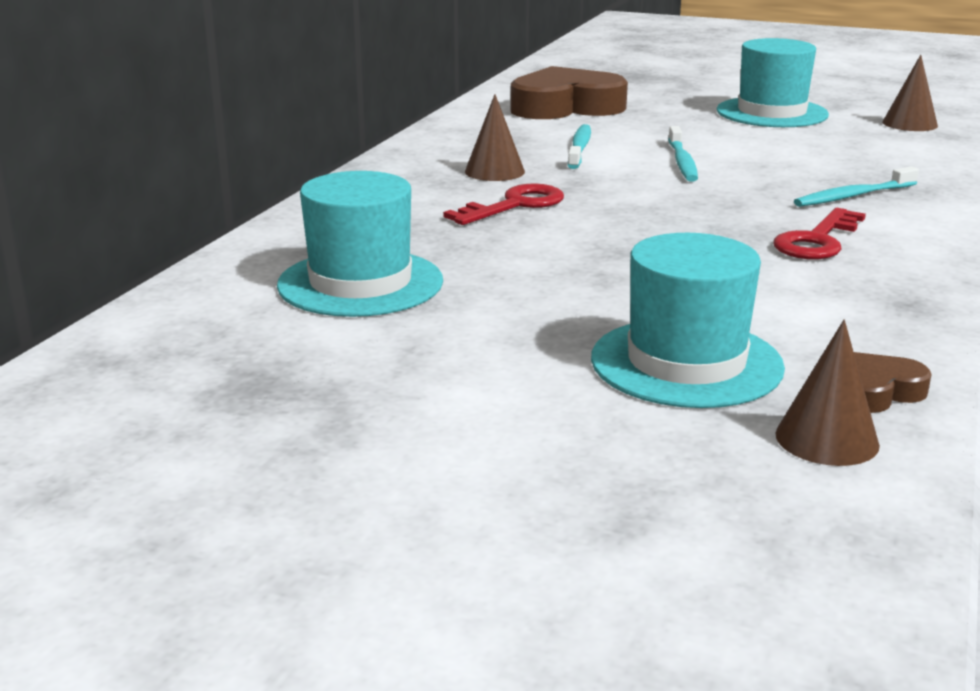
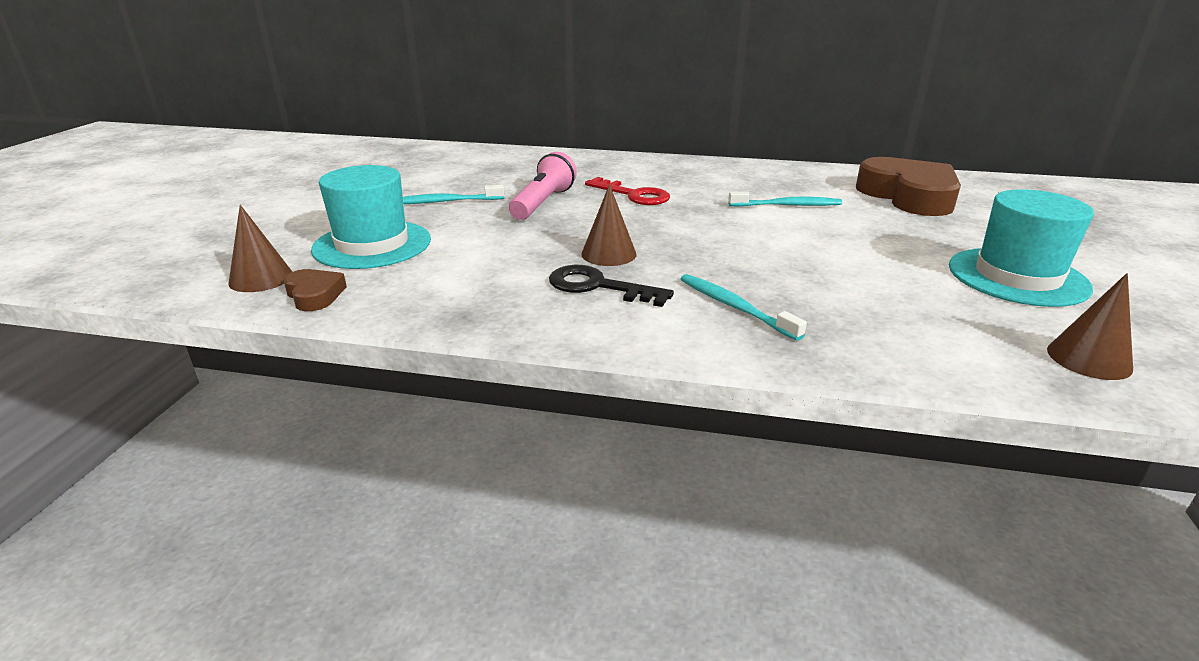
camera: 80 degrees right, 5 degrees up
(360, 283) = (489, 174): turquoise hat -> none
(494, 171) = (704, 186): brown cone -> brown cone (608, 254)
(529, 253) = (543, 203): none -> pink flashlight
(682, 162) = (783, 239): turquoise toothbrush -> turquoise toothbrush (446, 201)
(817, 241) = (598, 286): red key -> black key

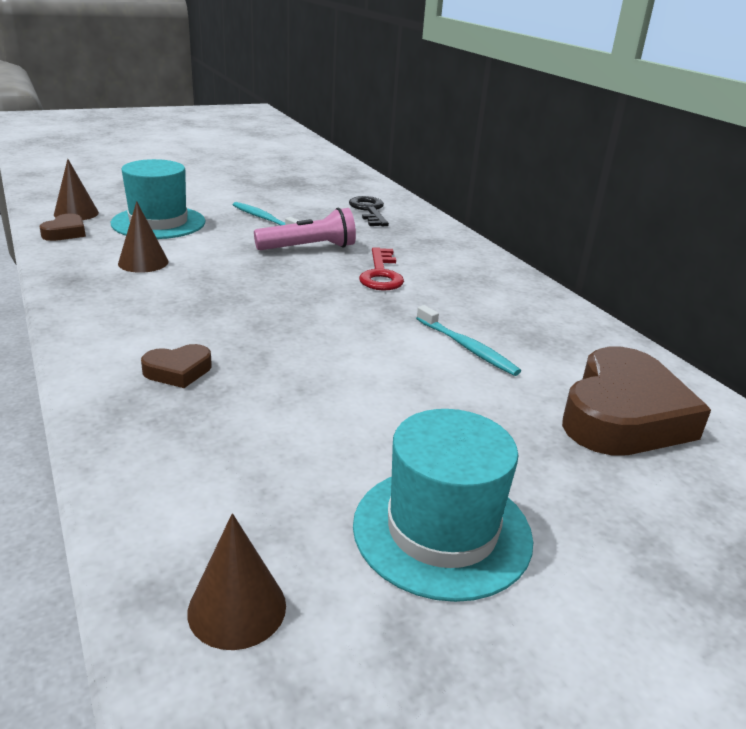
camera: 50 degrees right, 0 degrees up
(598, 286) = (164, 309): black key -> black key (369, 210)
(608, 254) = (233, 297): brown cone -> brown cone (143, 262)
(735, 307) = (178, 371): turquoise toothbrush -> brown heart

